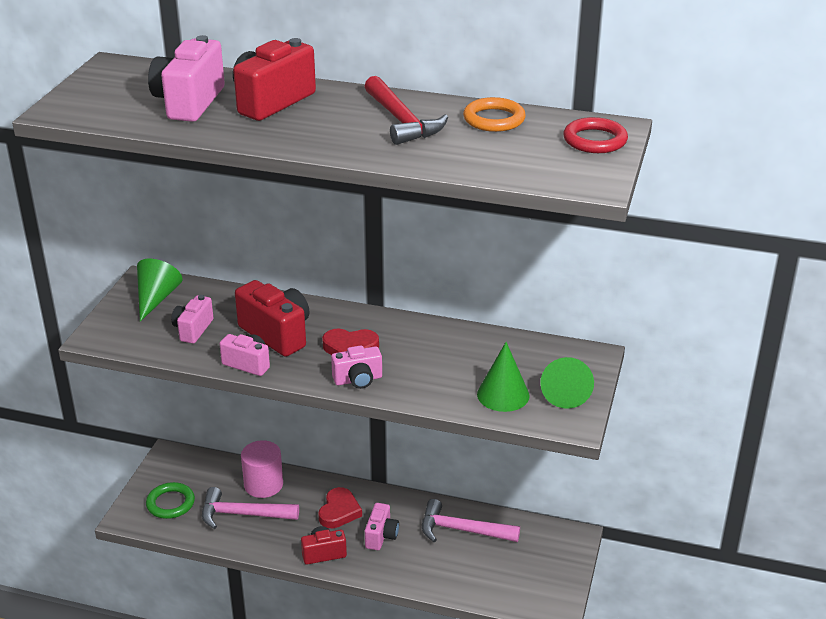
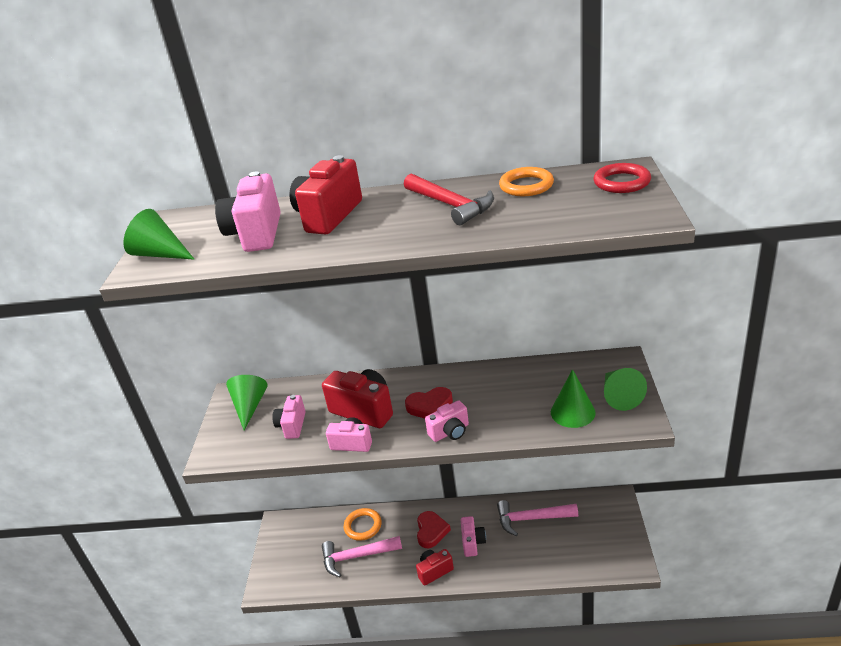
camera: 10 degrees left, 0 degrees up
(85, 100) = (161, 254): none -> green cone
(170, 503) = (295, 564): green ring -> none
(263, 485) = (363, 526): pink cylinder -> orange ring

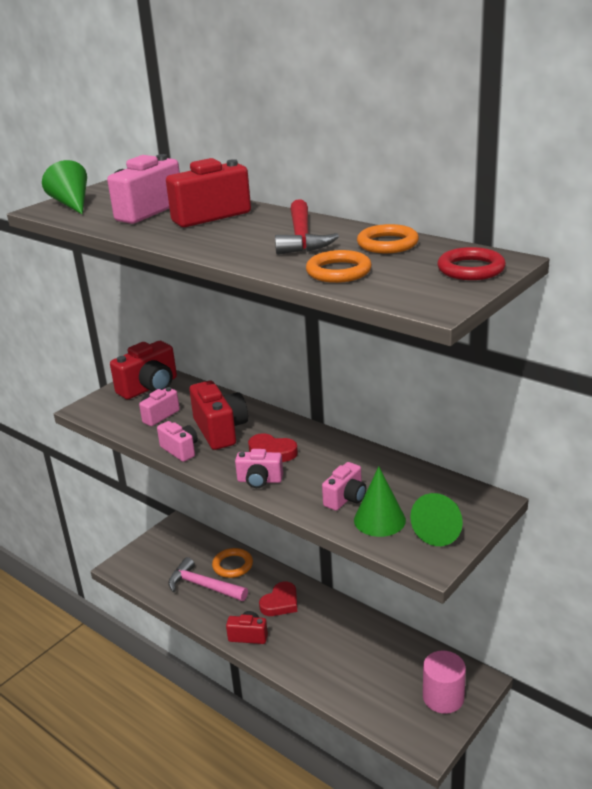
camera: 35 degrees right, 5 degrees down
(249, 406) = (149, 387): green cone -> red camera
(472, 542) = (304, 633): pink camera -> pink camera (346, 498)
(532, 519) = (377, 647): pink hammer -> none
(535, 220) = (338, 271): none -> orange ring
(608, 525) = (443, 697): none -> pink cylinder

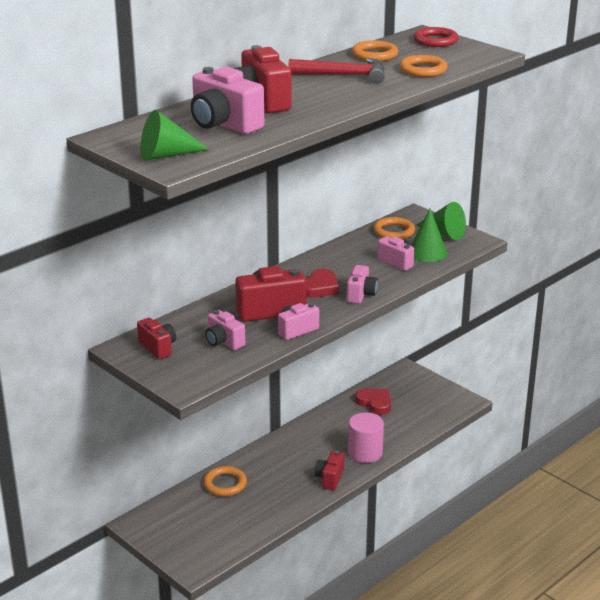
camera: 85 degrees left, 0 degrees up
(149, 387) = (158, 348): red camera -> red camera, size x0.60
(203, 586) = (250, 504): pink hammer -> none
(280, 603) = (291, 457): red heart -> red heart (375, 403)
(429, 489) = (393, 232): none -> orange ring
(443, 697) = (420, 388): pink cylinder -> pink cylinder (365, 452)

